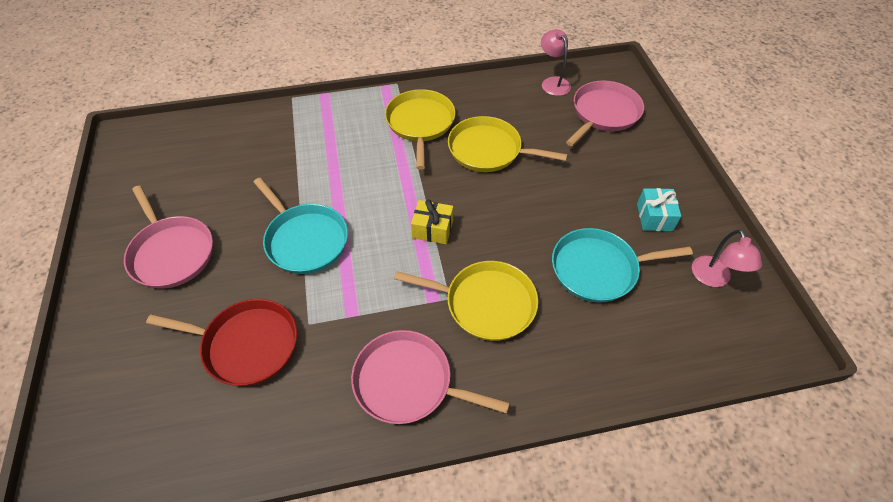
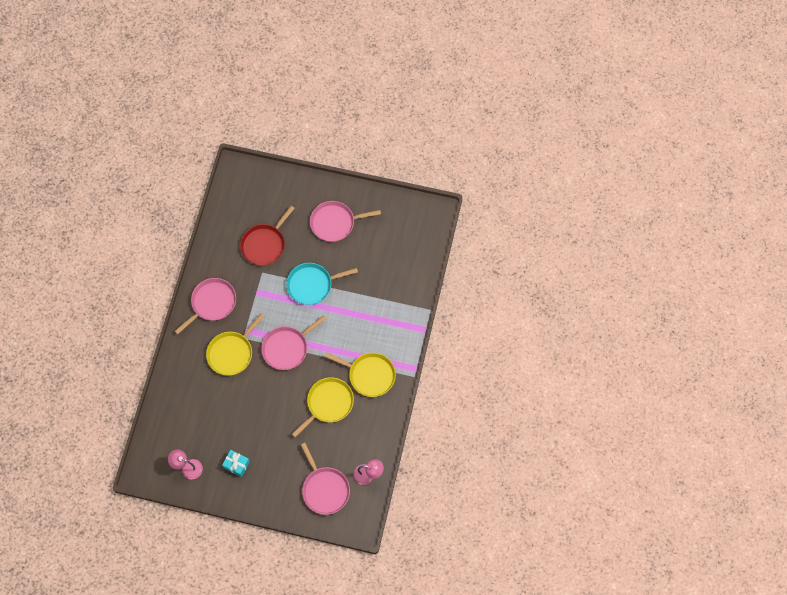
camera: 115 degrees right, 15 degrees up
(432, 229) = (287, 348): yellow gift -> pink pan
(598, 269) = (222, 415): turquoise pan -> none

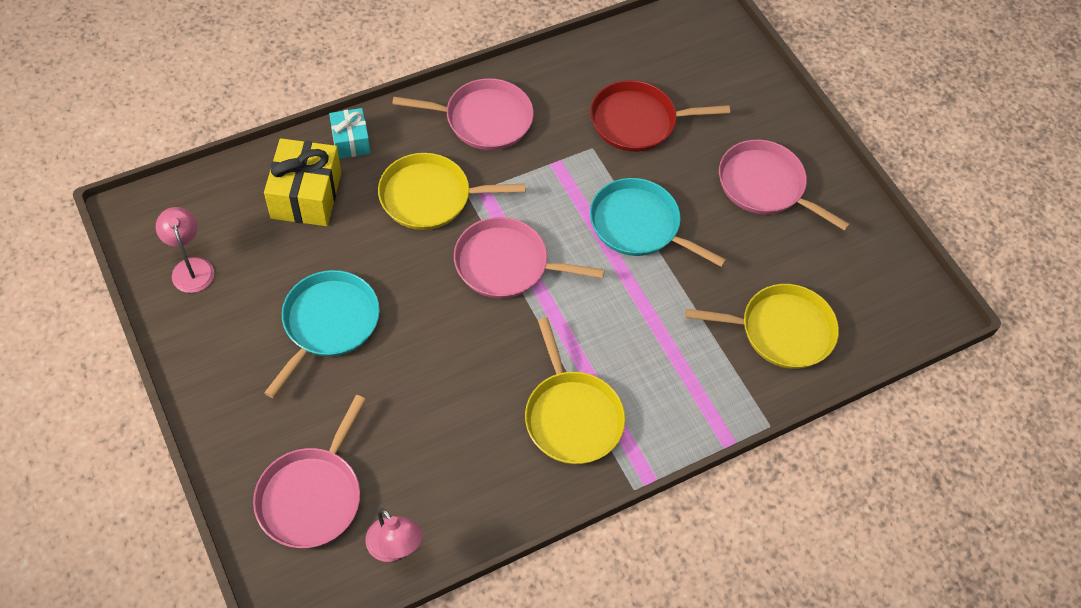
camera: 45 degrees right, 10 degrees down
(190, 400) = (306, 195): none -> yellow gift
(236, 465) = (250, 331): turquoise gift -> turquoise gift (351, 141)
(257, 433) = (328, 323): none -> turquoise pan
(328, 403) = (467, 390): yellow pan -> yellow pan (781, 330)

